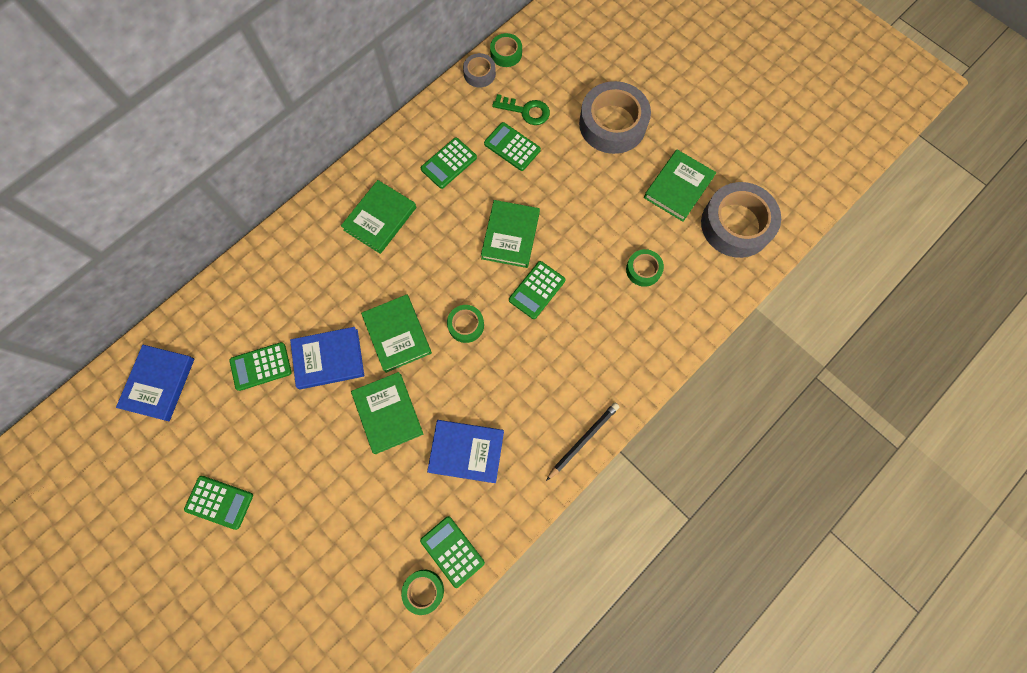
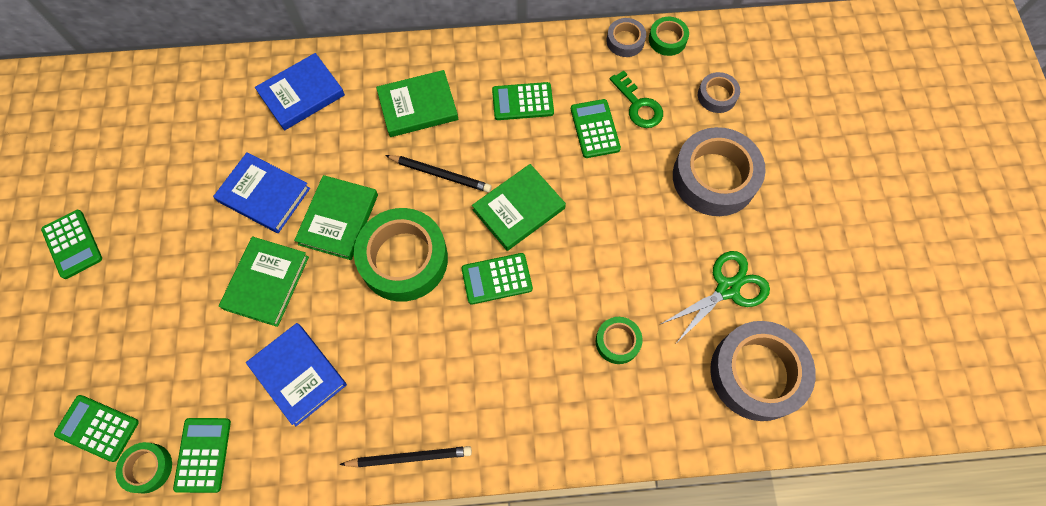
camera: 40 degrees right, 5 degrees down
(159, 383) = (122, 109): blue book -> blue book (301, 94)
(261, 366) = (207, 157): green calculator -> green calculator (97, 428)
(438, 252) = (440, 174): none -> black pencil
(466, 325) = (404, 259): green tape -> green tape, size x2.05
(569, 69) = (717, 96): none -> grey tape
(678, 187) = (727, 289): green book -> green scissors

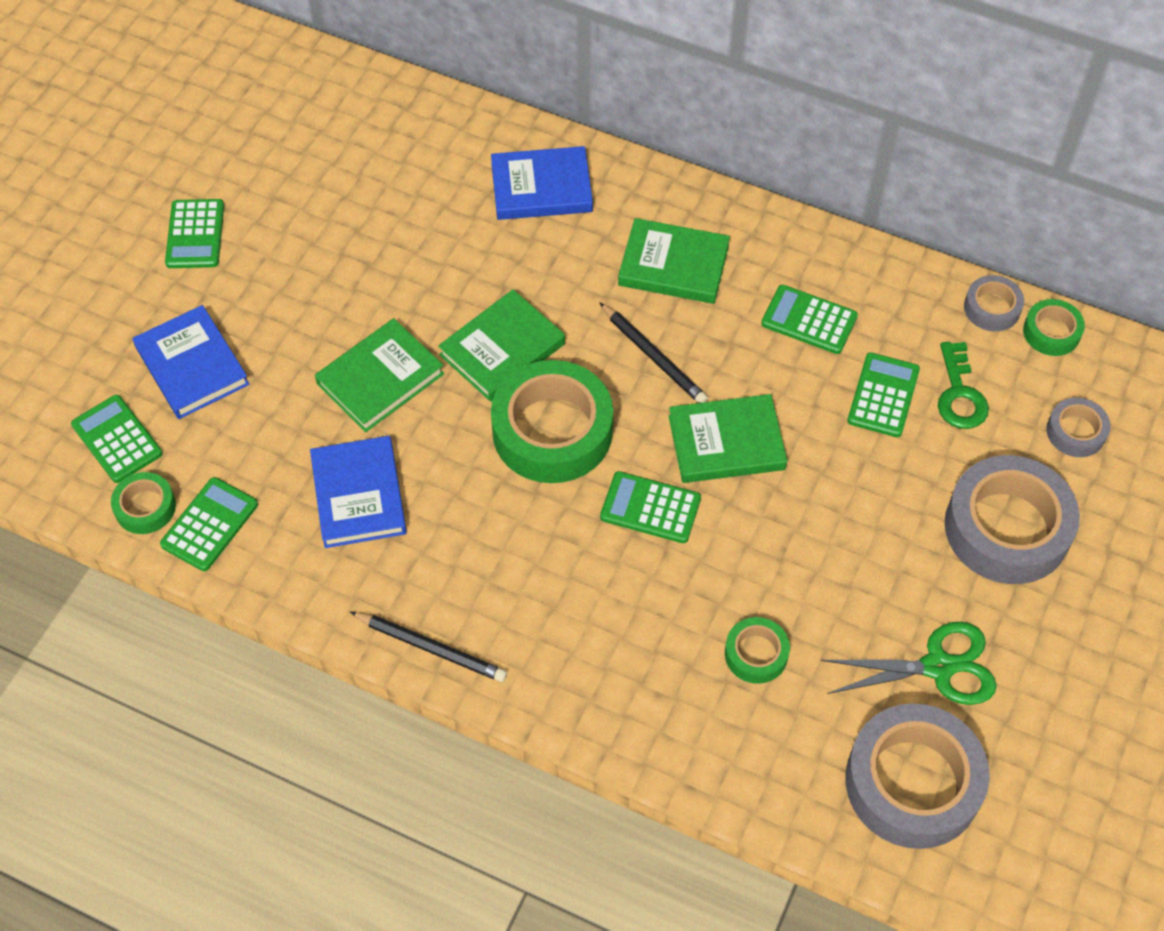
camera: 30 degrees right, 10 degrees down
(264, 195) = (432, 281): blue book -> blue book (192, 366)

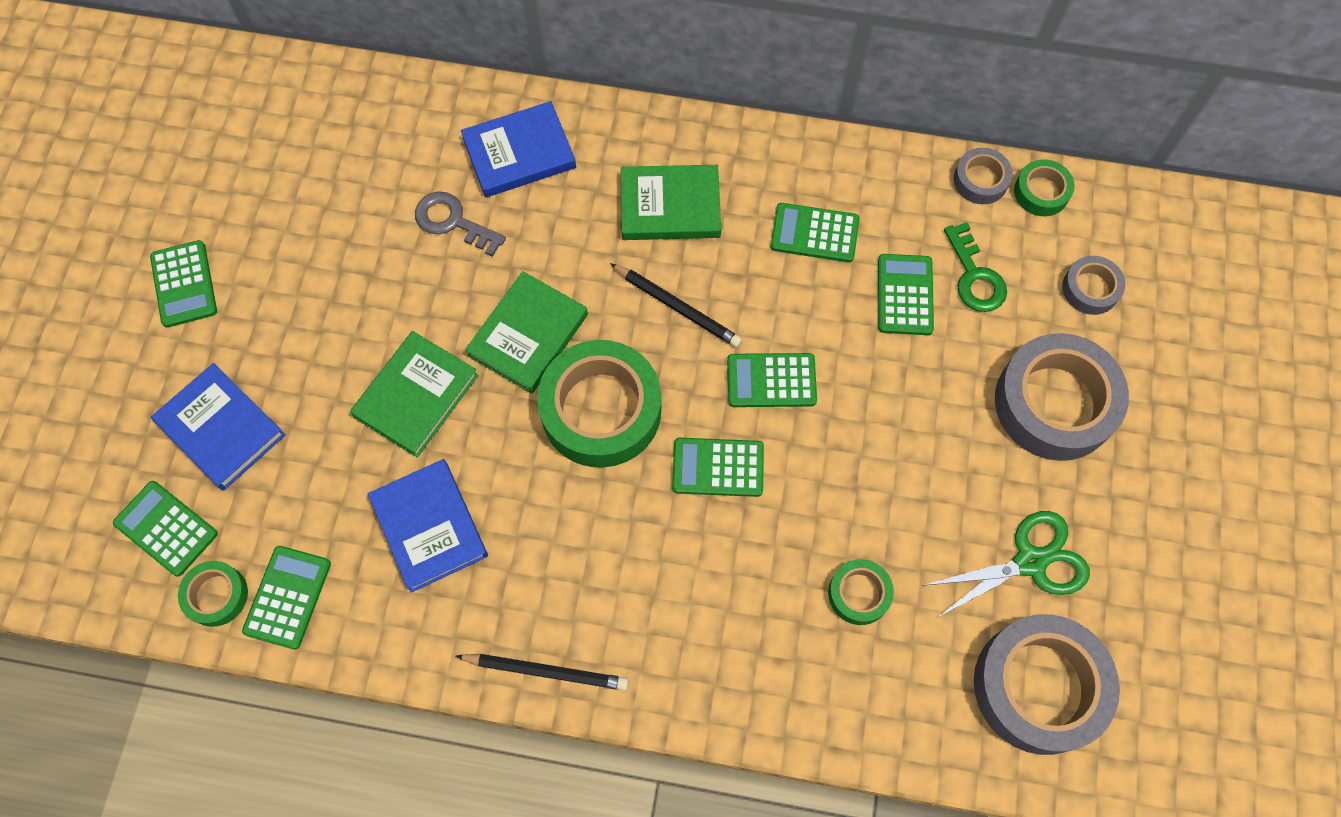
camera: 15 degrees left, 10 degrees up
(460, 234) = (453, 222): none -> grey key
(726, 443) = (771, 381): green book -> green calculator

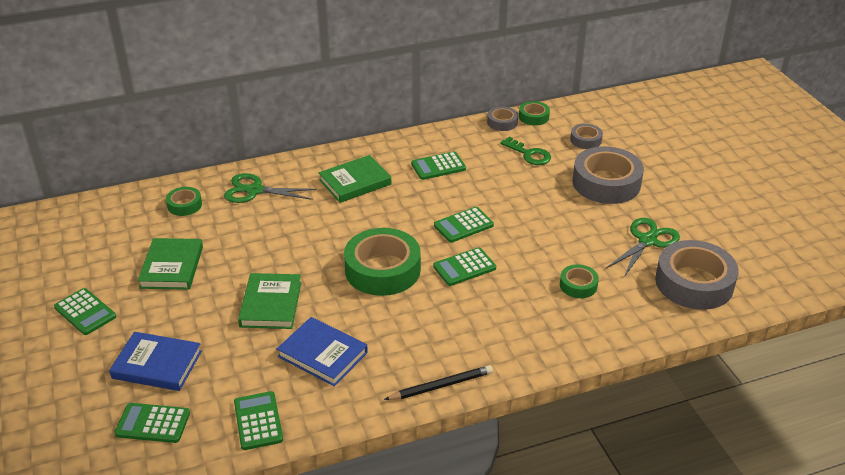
camera: 30 degrees left, 30 degrees down
(216, 595) = (210, 440): green tape -> green tape (184, 205)
(453, 222) = (237, 229): grey key -> none
(519, 153) = (255, 190): blue book -> green scissors
(528, 335) = (317, 256): green book -> green book (172, 267)
(677, 307) = (391, 217): black pencil -> none
(905, 295) = (502, 172): green calculator -> none

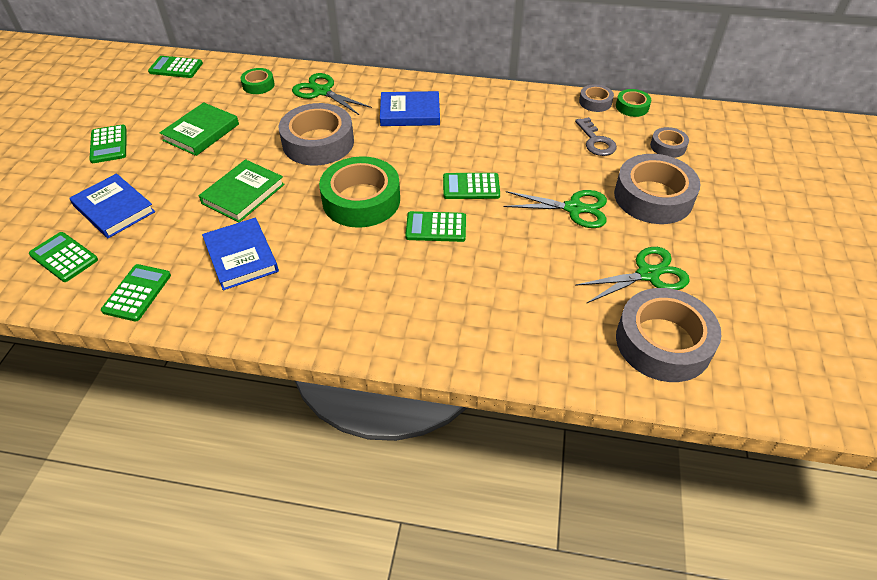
camera: 30 degrees right, 10 degrees up
(296, 236) = (318, 142): none -> grey tape
(355, 182) = (410, 112): green book -> blue book
(438, 166) = (497, 123): green calculator -> green calculator (176, 68)
(441, 386) = (311, 333): black pencil -> none
(529, 154) = (596, 141): green key -> grey key
(557, 213) = (574, 208): none -> green scissors
(578, 285) = (532, 291): green tape -> none

